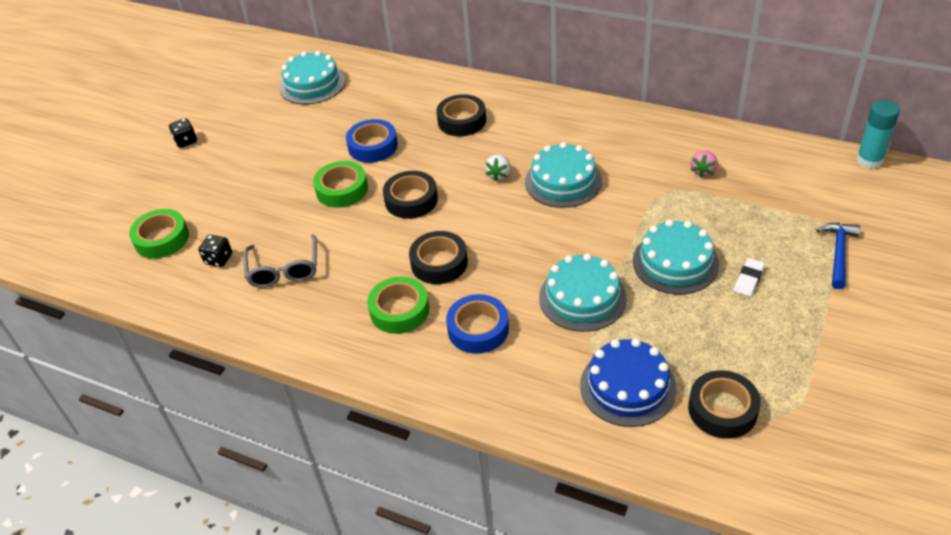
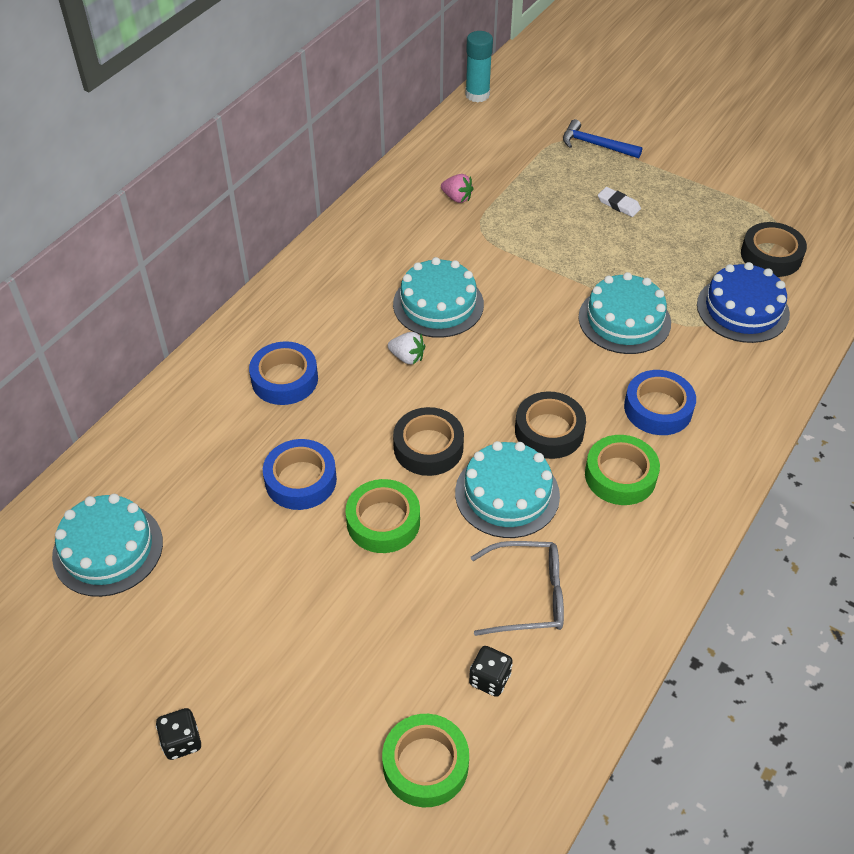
camera: 85 degrees left, 5 degrees up
(462, 121) = (284, 379): black tape -> blue tape
(675, 262) = (587, 245): turquoise cake -> turquoise cake (507, 494)

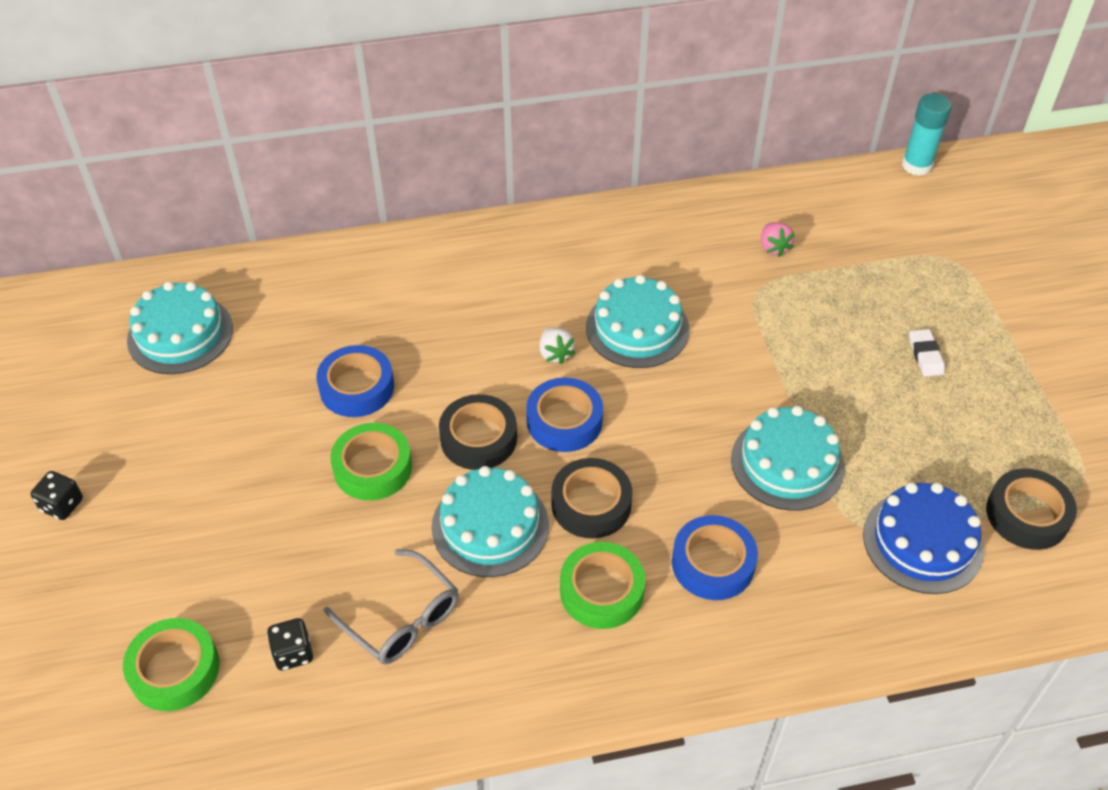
camera: 45 degrees right, 0 degrees up
(284, 379) = (442, 301): blue tape -> blue tape (564, 421)
(595, 145) = (978, 284): blue hammer -> none

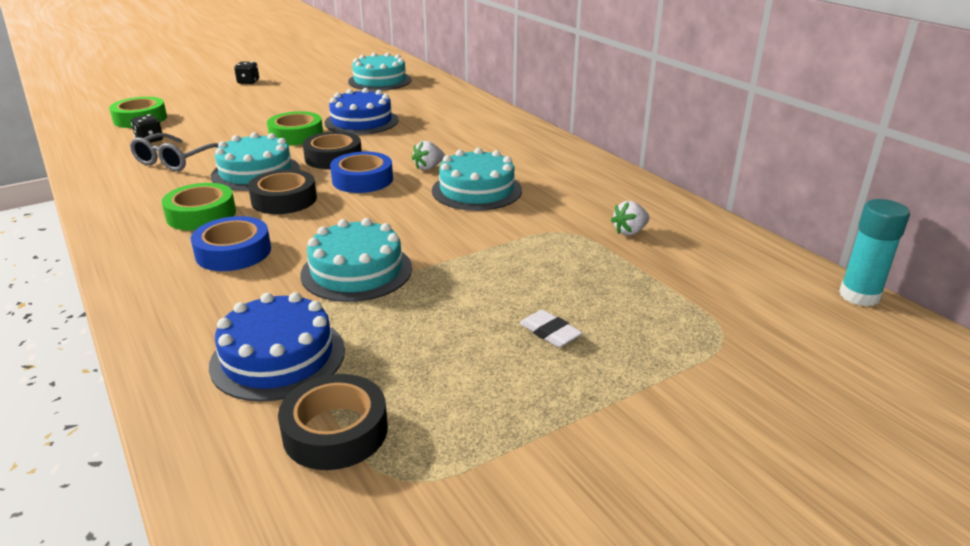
camera: 70 degrees right, 20 degrees down
(357, 387) = (361, 121): blue tape -> blue cake
(773, 247) = (630, 232): pink strawberry -> white strawberry
(925, 355) = (550, 332): white eraser -> white eraser turned 75 degrees clockwise

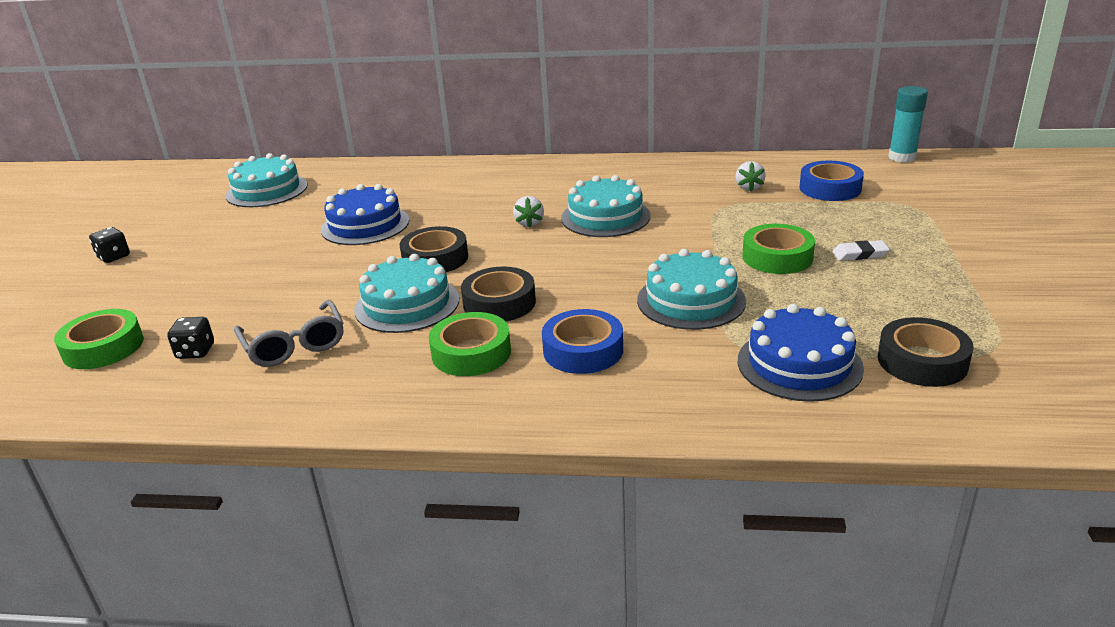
camera: 50 degrees left, 0 degrees up
(296, 135) = (342, 264): green tape -> green tape (777, 257)
(362, 180) = (510, 257): blue tape -> blue tape (830, 188)

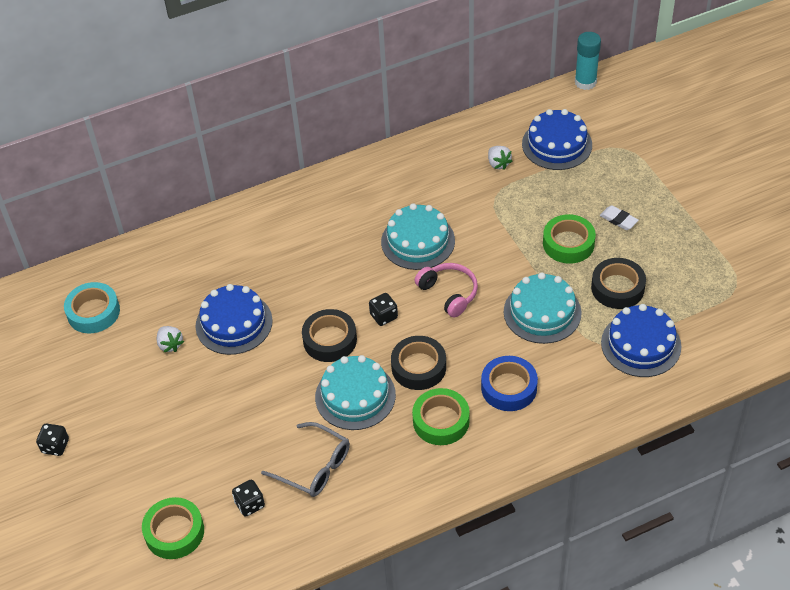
camera: 30 degrees left, 20 degrees up
(267, 190) = (93, 312): turquoise cake -> turquoise tape
(509, 257) = (384, 316): none -> black dice
(529, 223) = (366, 271): white strawberry -> white strawberry (170, 345)
(597, 259) = (449, 293): none -> pink headphones
(830, 188) = (557, 144): blue tape -> blue cake
(860, 254) = (618, 220): white eraser -> white eraser turned 75 degrees clockwise
(922, 361) = (704, 313): black tape -> black tape (617, 288)

